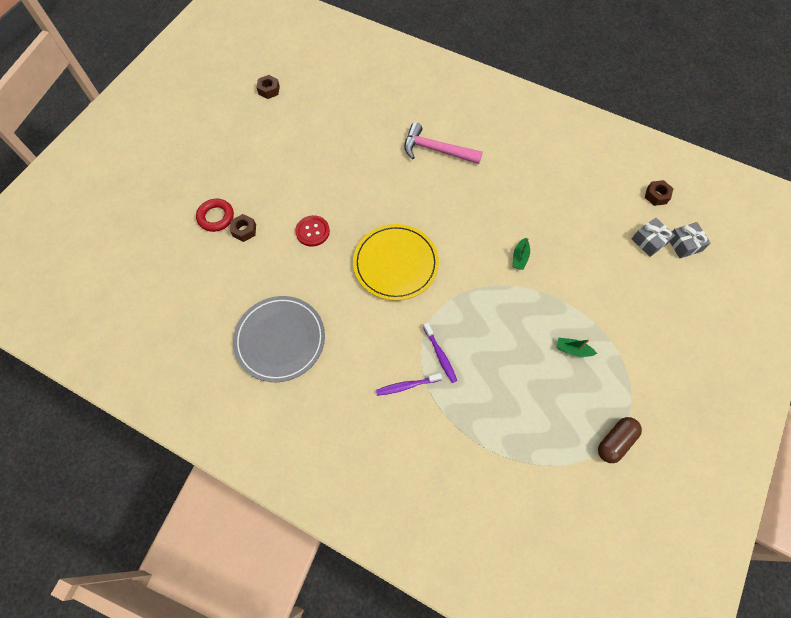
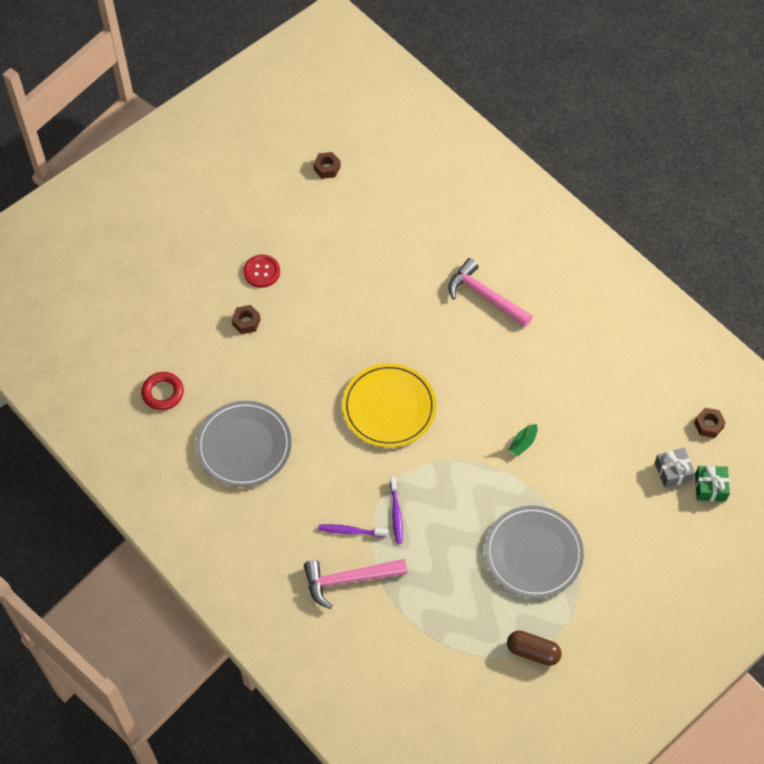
camera: 20 degrees right, 5 degrees down
(216, 217) = (222, 298): red ring -> red ring (163, 393)
(312, 231) = (316, 346): red button -> red button (261, 272)
(423, 433) = (348, 580): none -> pink hammer
(573, 350) = (533, 553): green boat -> grey plate
(615, 441) = (533, 652): brown capsule -> brown capsule turned 45 degrees clockwise
(684, 244) = (710, 487): grey gift -> green gift

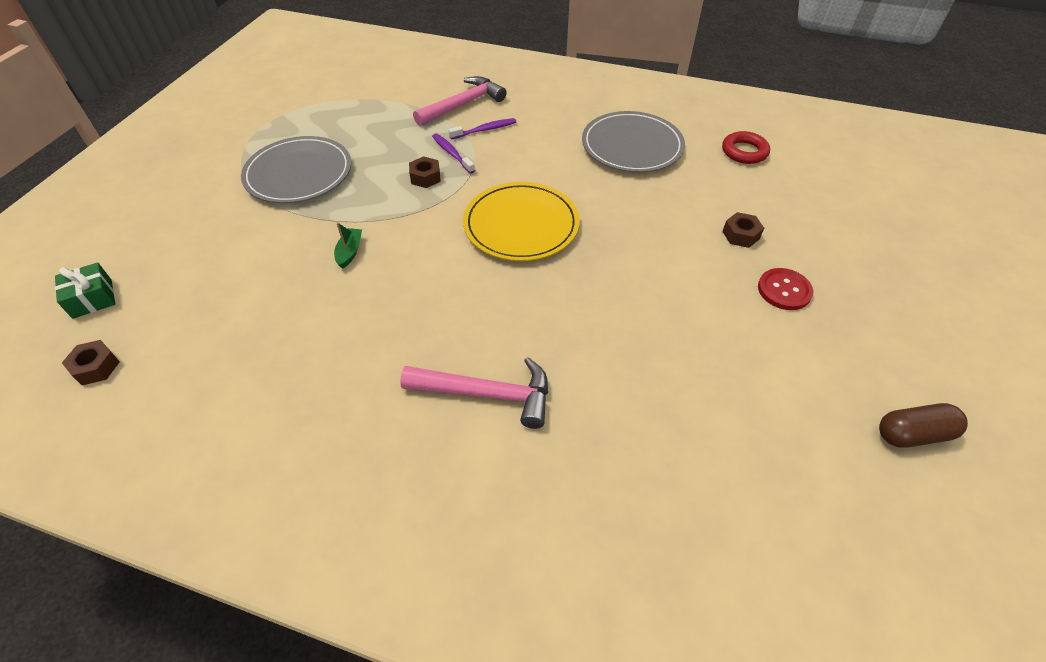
camera: 150 degrees right, 10 degrees down
(327, 168) = (868, 477): brown nut -> brown nut (425, 177)
(533, 652) = (274, 118): brown capsule -> brown capsule (913, 434)
(673, 471) = (146, 296): grey gift -> none

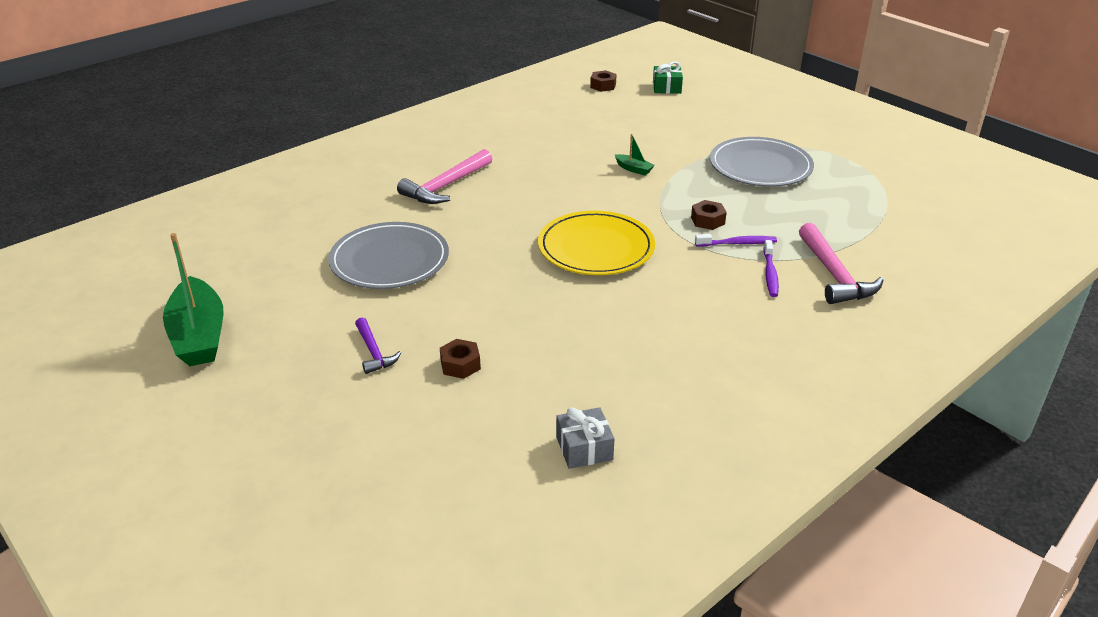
camera: 120 degrees right, 15 degrees down
(632, 146) = (666, 361): grey plate -> grey plate (389, 260)
(744, 152) = (584, 448): red ring -> grey gift
(784, 290) = (374, 352): red button -> purple hammer
(913, 434) = (199, 335): brown capsule -> green boat

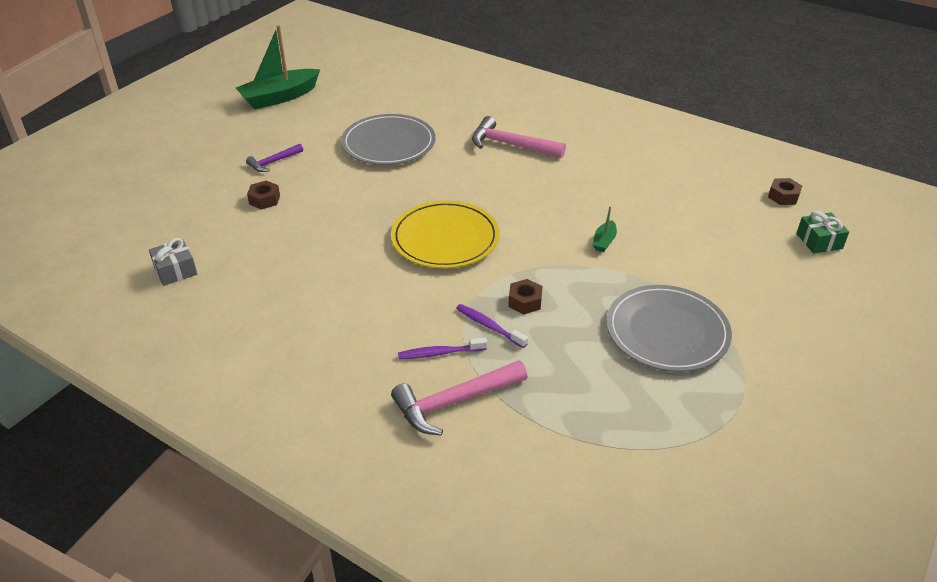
camera: 75 degrees right, 5 degrees up
(737, 243) = (489, 326): purple toothbrush -> purple toothbrush turned 150 degrees clockwise

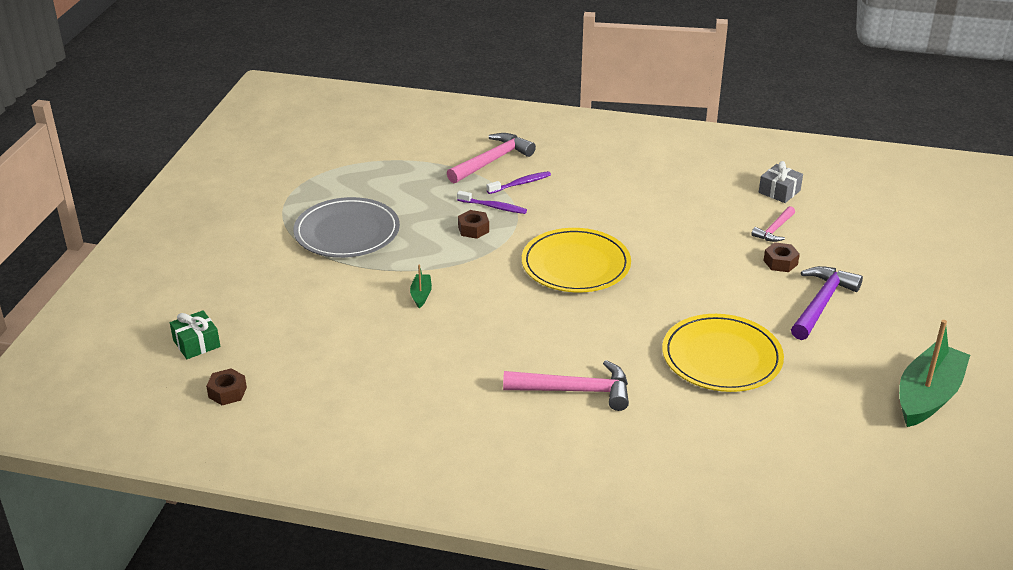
camera: 160 degrees right, 5 degrees down
(232, 230) = (774, 230): none -> pink hammer
(273, 162) = (821, 303): purple hammer -> purple hammer, size x1.73
(388, 143) = (721, 357): grey plate -> yellow plate

